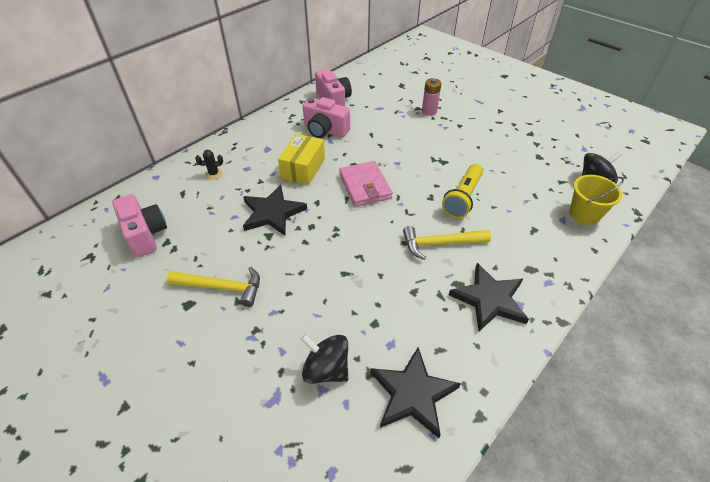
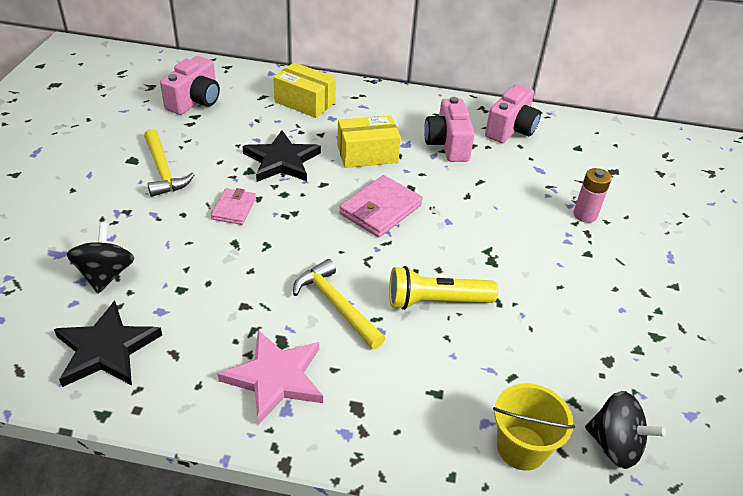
camera: 55 degrees right, 5 degrees down
(213, 174) = (305, 102): black cactus -> yellow box
(306, 260) = (234, 209): none -> pink wallet
(489, 299) = (275, 377): black star -> pink star

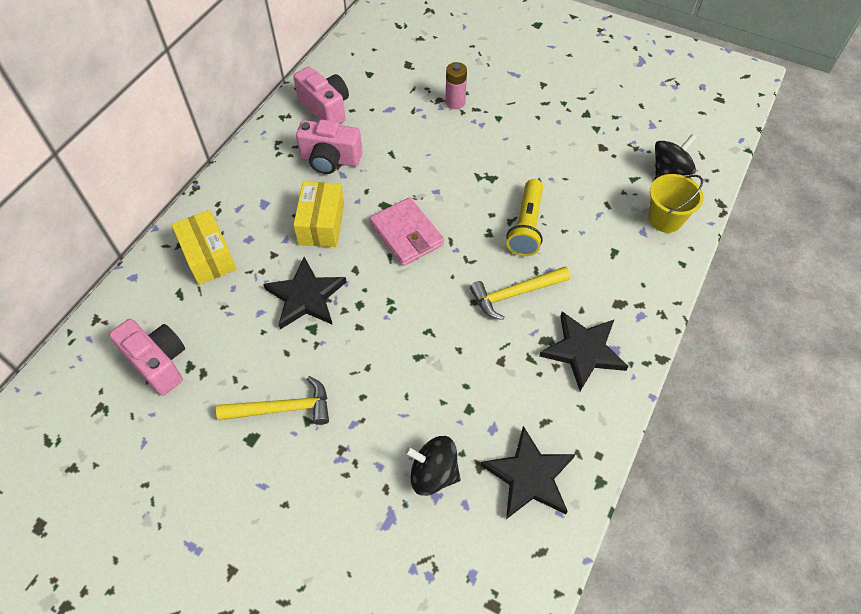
camera: 70 degrees left, 15 degrees up
(234, 209) = (368, 350): pink wallet -> none
(275, 377) = (583, 351): pink star -> black star
(305, 102) = (208, 256): yellow box -> yellow box turned 75 degrees counterclockwise

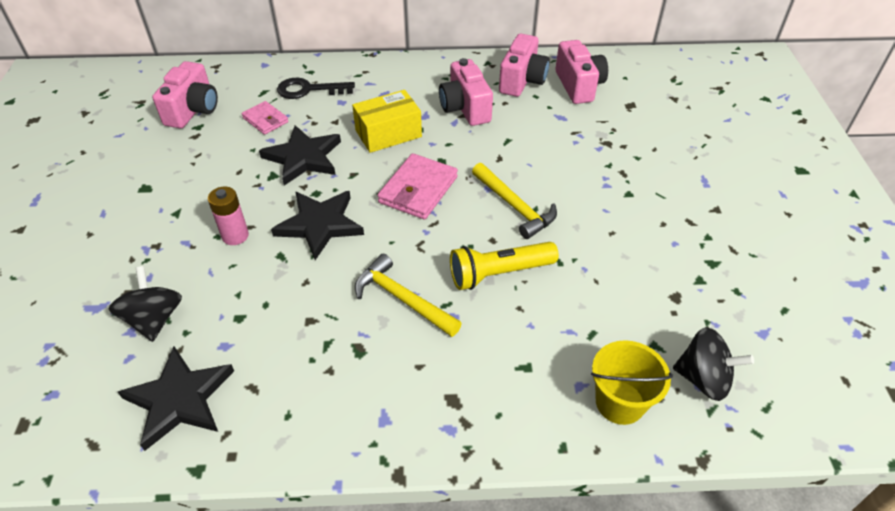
camera: 60 degrees right, 10 degrees down
(208, 256) = (309, 90): yellow box -> black key
(226, 307) = (265, 120): none -> pink wallet
(282, 409) = (181, 193): yellow hammer -> yellow hammer (514, 206)
(361, 79) = (578, 86): none -> pink camera
(455, 102) = (616, 155): pink battery -> pink battery (235, 236)
(583, 351) = (363, 388): black star -> black star (320, 224)

